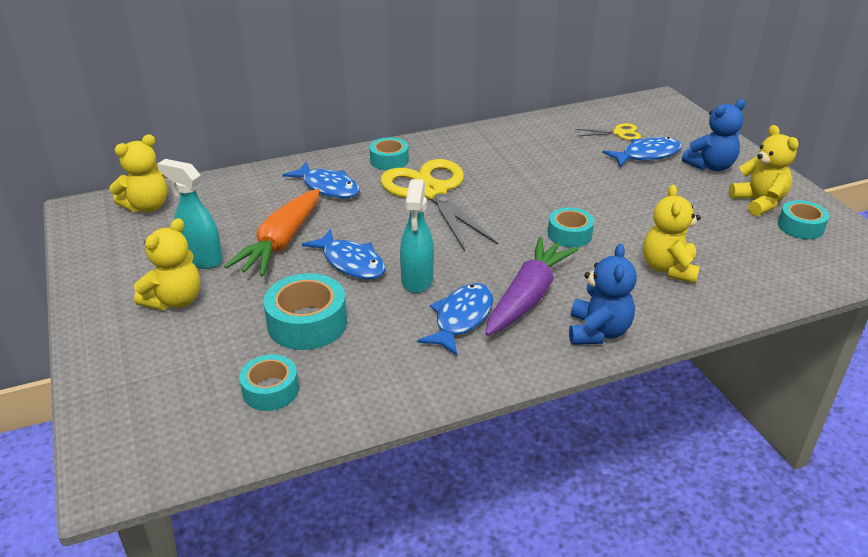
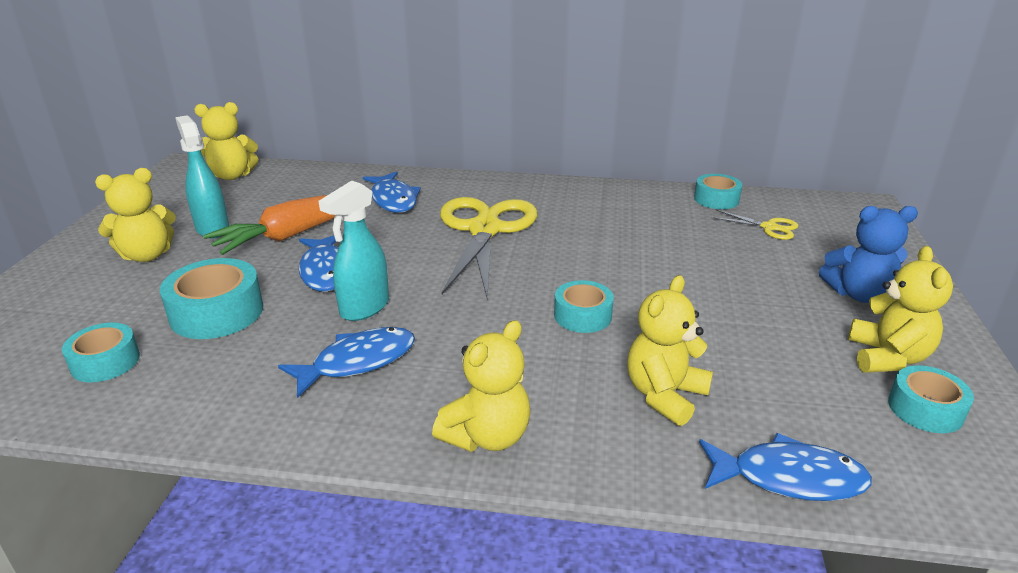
camera: 30 degrees right, 5 degrees down
(389, 160) = (479, 191): turquoise tape -> turquoise tape (716, 199)
(528, 297) = (455, 365): purple carrot -> none
(598, 332) = (487, 436): blue teddy bear -> yellow teddy bear
(647, 155) = (780, 259): blue fish -> blue fish (789, 478)

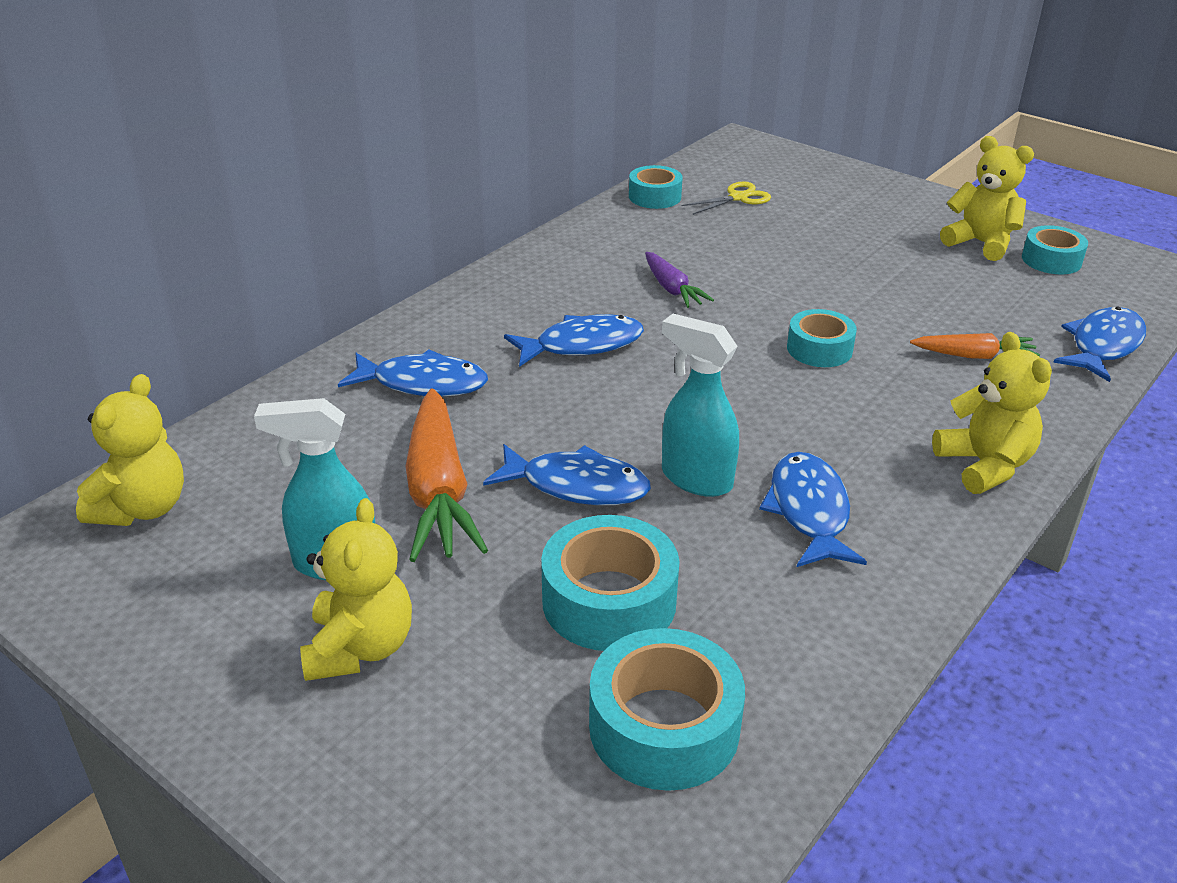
camera: 60 degrees left, 5 degrees up
(105, 362) = (664, 727): turquoise tape -> turquoise tape, size x1.56
(364, 308) = (695, 479): turquoise spray bottle -> turquoise spray bottle turned 150 degrees clockwise
(484, 230) = (582, 345): yellow scissors -> blue fish
(594, 239) = (672, 289): none -> purple carrot
(664, 395) = (974, 356): yellow teddy bear -> orange carrot
(858, 294) = (885, 213): blue teddy bear -> none

